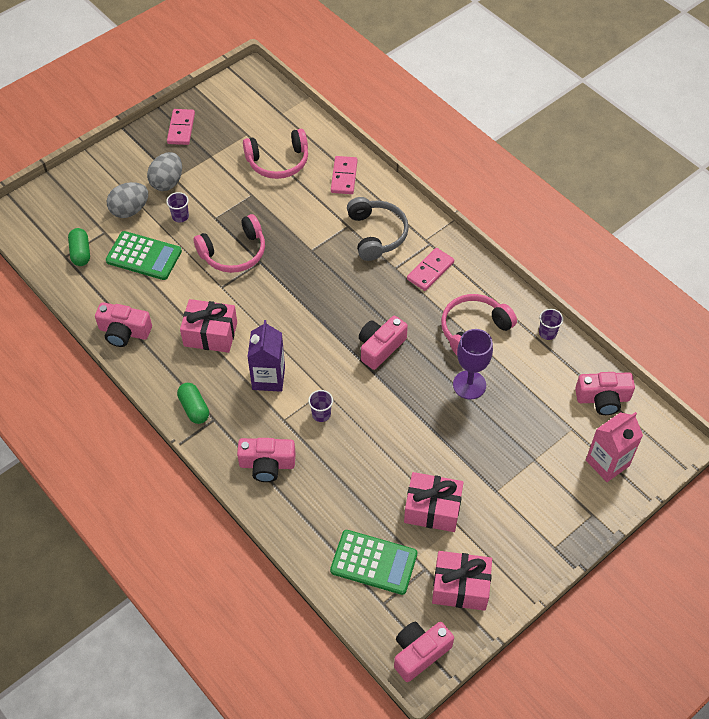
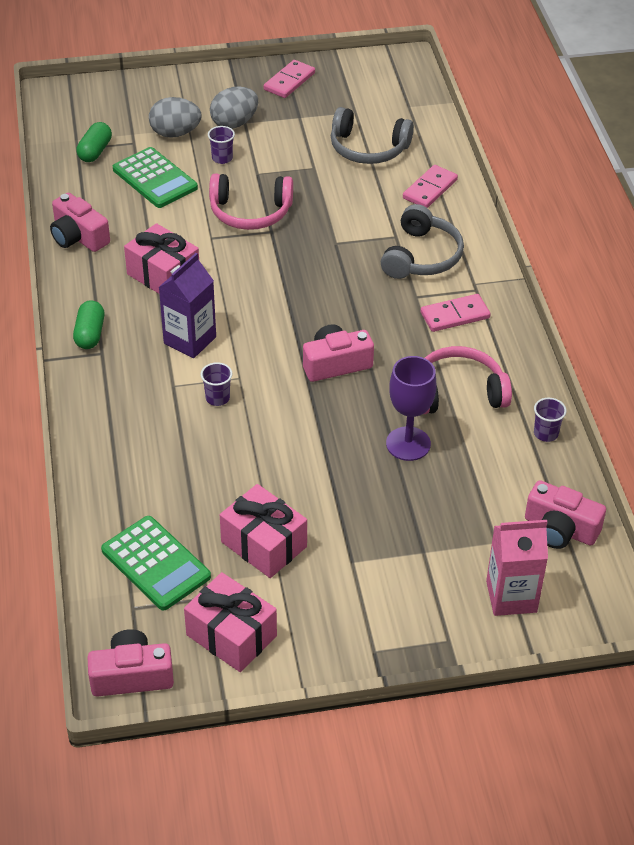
camera: 30 degrees right, 10 degrees down
(267, 464) = (121, 418): pink camera -> none
(278, 162) = (368, 148): pink headphones -> grey headphones

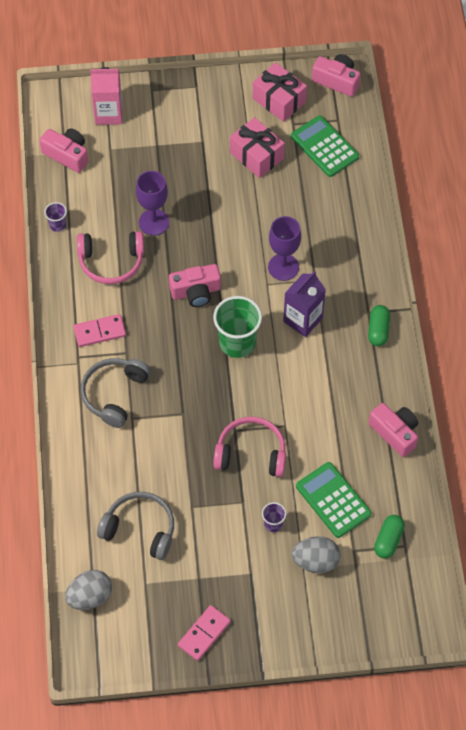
camera: 175 degrees left, 15 degrees up
(132, 675) = (337, 81): pink camera -> pink camera turned 150 degrees counterclockwise
(163, 275) = (324, 386): pink gift -> none
(217, 398) = (283, 267): purple cup -> purple goblet
(234, 123) = (260, 572): grey egg -> grey egg (90, 597)
(275, 313) = (237, 342): none -> green cup
(430, 189) = (93, 472): pink domino -> none

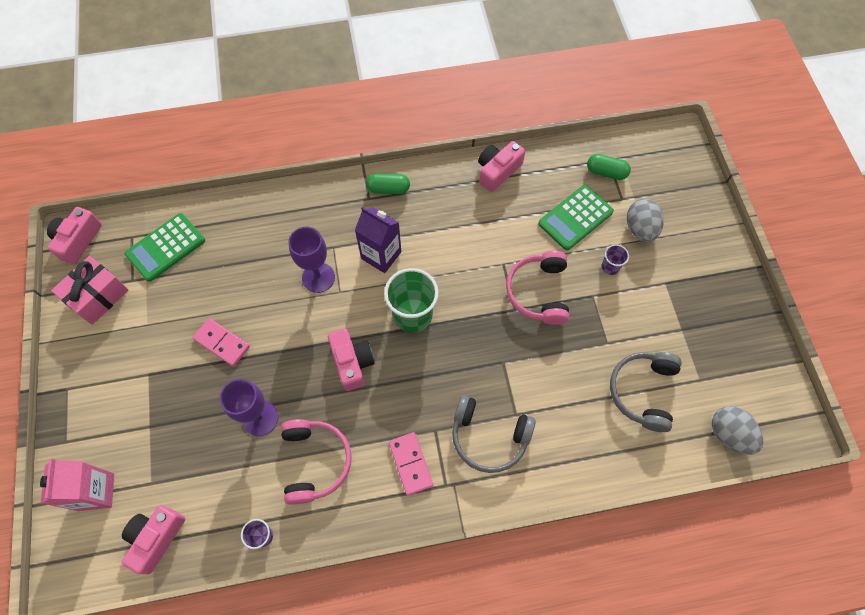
camera: 95 degrees left, 5 degrees up
(204, 634) = (737, 319): pink domino -> pink domino (222, 343)
(256, 155) = (172, 314): pink gift -> none

